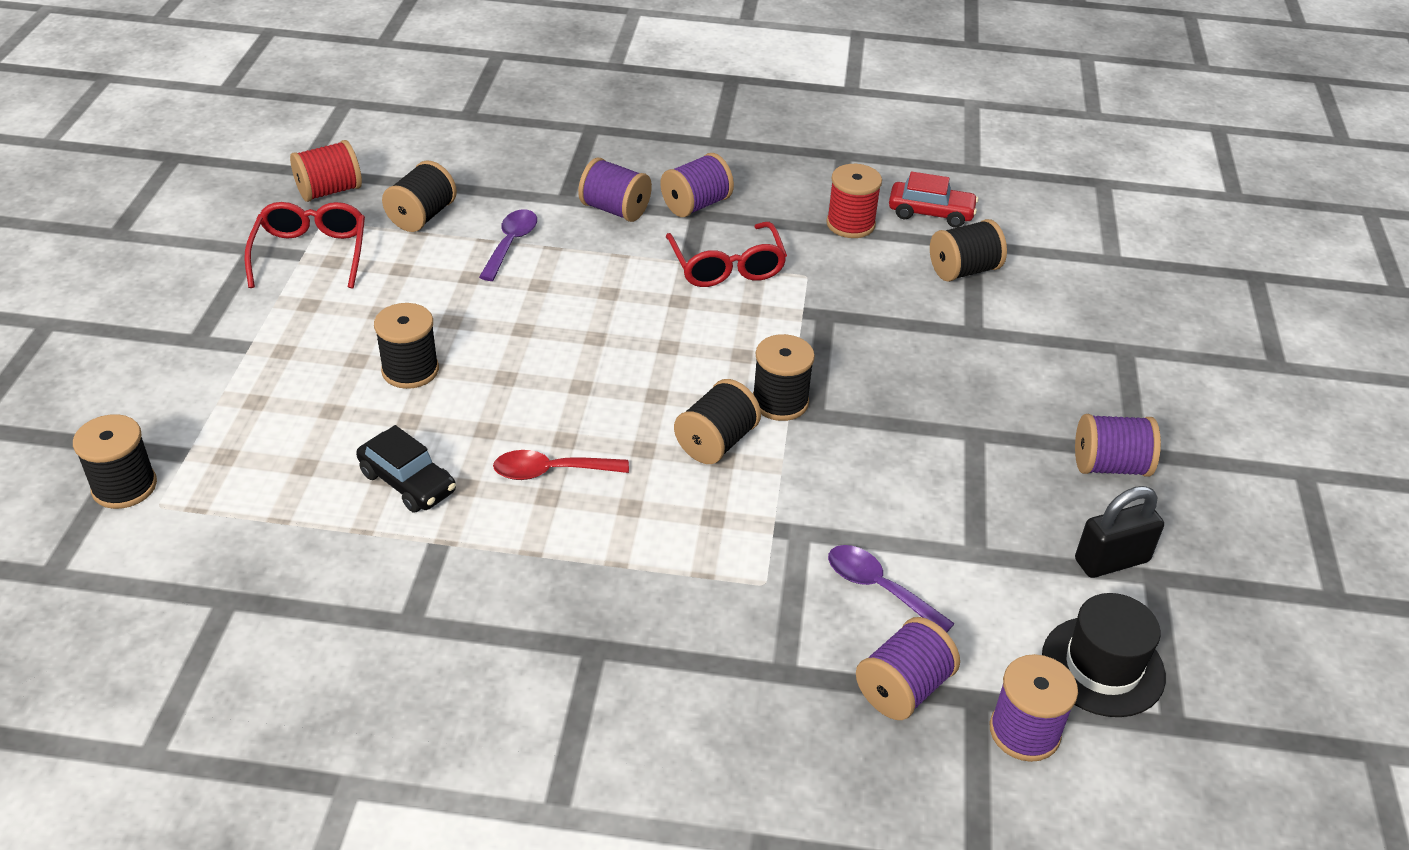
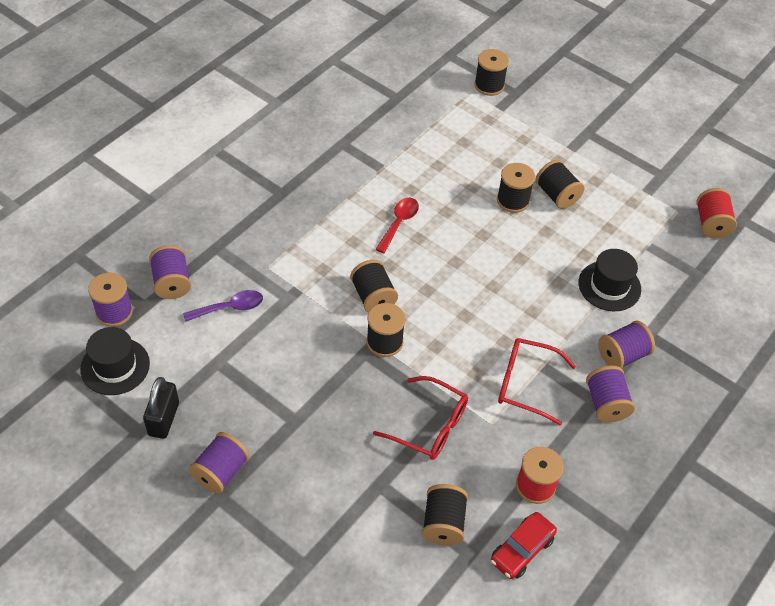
camera: 120 degrees right, 10 degrees up
(311, 253) = (645, 196): red glasses -> red glasses (430, 426)
(408, 482) = (428, 171): black car -> none
(422, 216) = (661, 256): black spool -> black spool (557, 195)
(511, 244) = (609, 286): purple spoon -> black hat

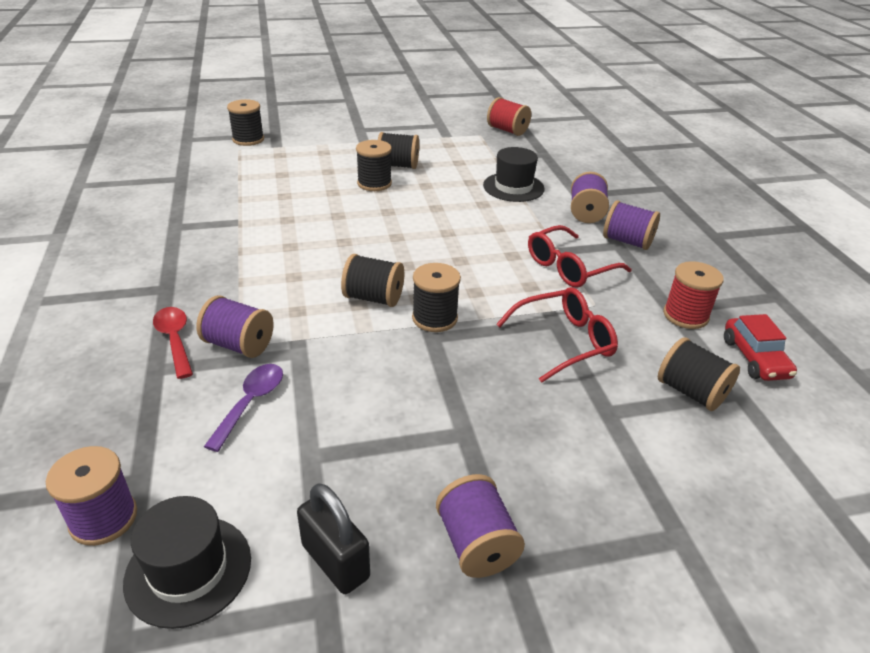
camera: 50 degrees left, 15 degrees down
(172, 283) = (146, 433): purple spool -> purple spool (239, 345)
(399, 223) = (312, 243): red spoon -> red spoon (175, 340)

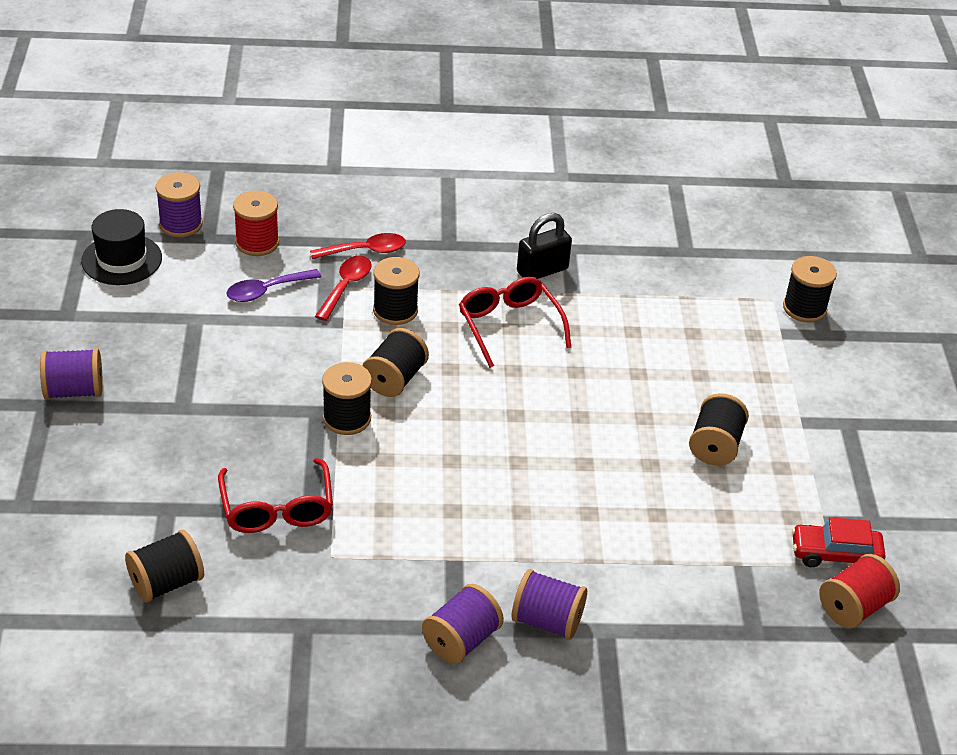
camera: 100 degrees right, 5 degrees up
(239, 345) = (346, 287): purple spool -> red spoon
(251, 403) = (267, 290): purple spoon -> purple spoon turned 120 degrees clockwise
(335, 561) = (95, 322): black padlock -> black padlock (542, 270)
(374, 183) = (659, 414): black spool -> black spool (395, 310)
(513, 187) = (636, 559): black hat -> none
(569, 267) = (413, 557): red glasses -> red glasses (509, 326)
(685, 315) = (286, 634): red spool -> red spool (257, 242)
(755, 358) = (193, 664): red car -> red car (835, 554)

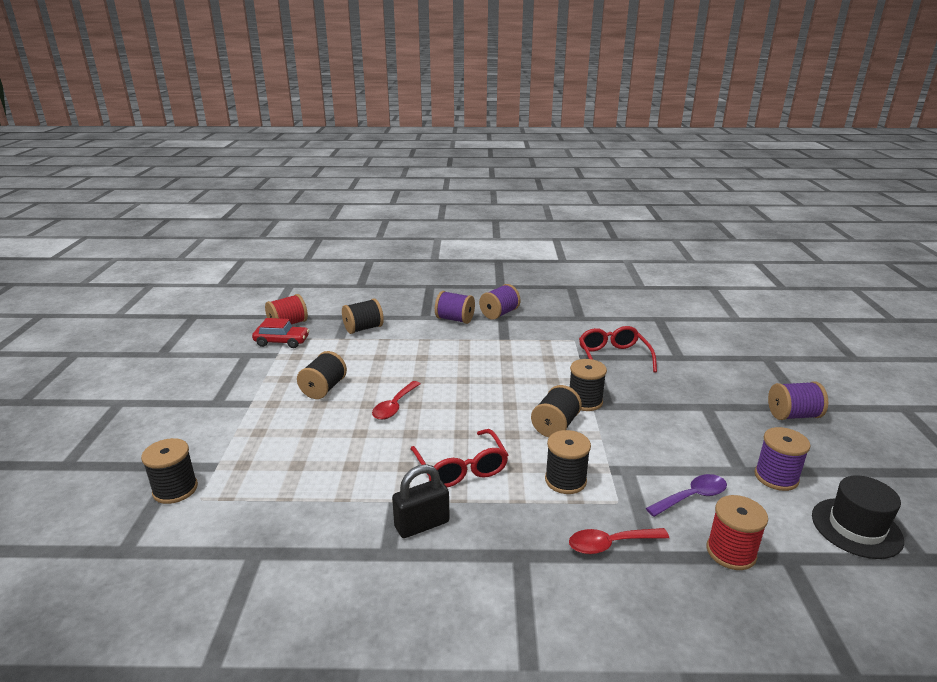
camera: 175 degrees left, 15 degrees down
(166, 583) = (659, 330): black spool -> black spool (363, 328)
(181, 224) = (831, 575): purple spool -> purple spool (776, 477)
(346, 287) = (618, 502): red spoon -> red spoon (394, 406)

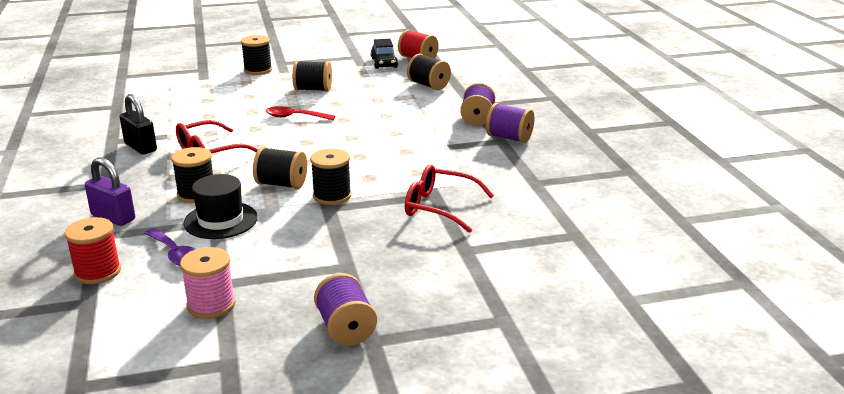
camera: 75 degrees right, 0 degrees up
(175, 489) = (177, 74): black spool -> black spool (258, 70)
(282, 342) = (384, 63): red car -> black car
(610, 544) = (113, 217): red spoon -> purple padlock
(613, 357) = (439, 207): red glasses -> red glasses turned 135 degrees counterclockwise
(776, 477) = (211, 305): purple spool -> pink spool
(856, 528) = (126, 349): black hat -> black hat (221, 220)

